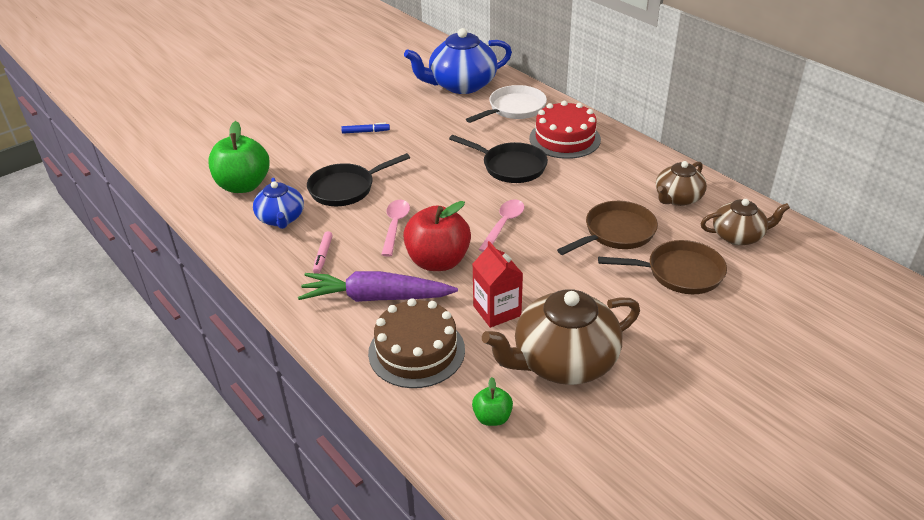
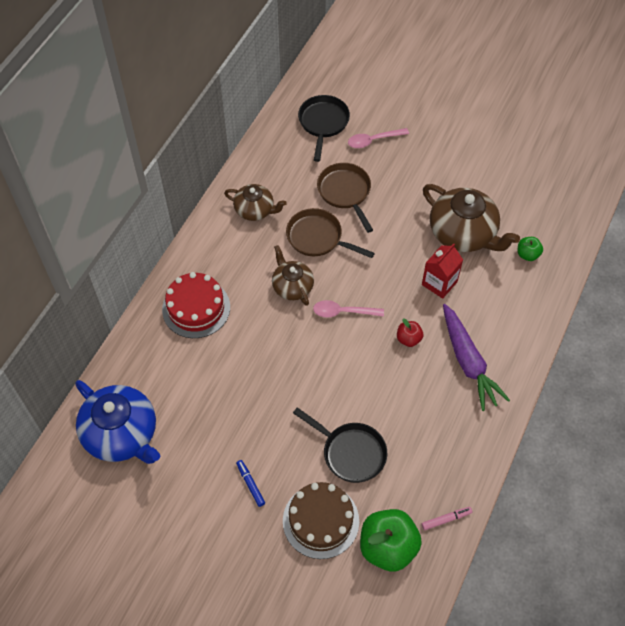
camera: 115 degrees left, 20 degrees up
(281, 218) = (417, 482): blue teapot -> none
(323, 255) = (444, 422): pink marker -> pink marker (446, 519)
(395, 226) = (382, 387): pink spoon -> pink spoon (373, 140)
(416, 351) = (501, 314): brown cake -> brown cake (320, 521)
(438, 261) = (408, 339): red apple -> red apple, size x0.49
(510, 166) = (259, 335): black pan -> black pan (323, 123)
(514, 109) = (156, 367): white pan -> none
(738, 236) = (287, 167): brown teapot -> brown teapot (292, 286)

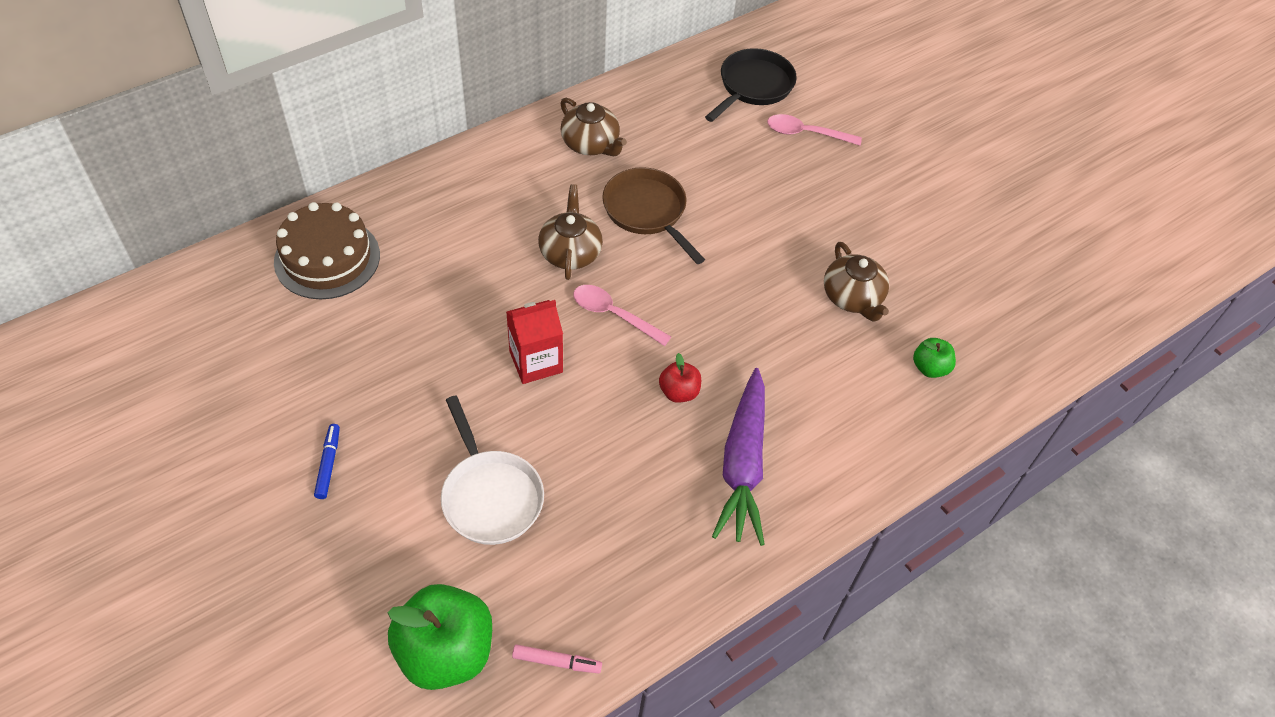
camera: 25 degrees right, 5 degrees down
(122, 434) = (223, 318): blue teapot -> none
(196, 308) = (430, 220): red cake -> none
(320, 521) = (382, 563): brown cake -> brown cake (327, 258)
(345, 192) = (723, 176): brown pan -> none
(350, 452) = (490, 496): black pan -> white pan
(439, 283) = (774, 343): red carton -> red carton (536, 362)
(463, 233) = (852, 297): brown teapot -> brown teapot, size x0.59

